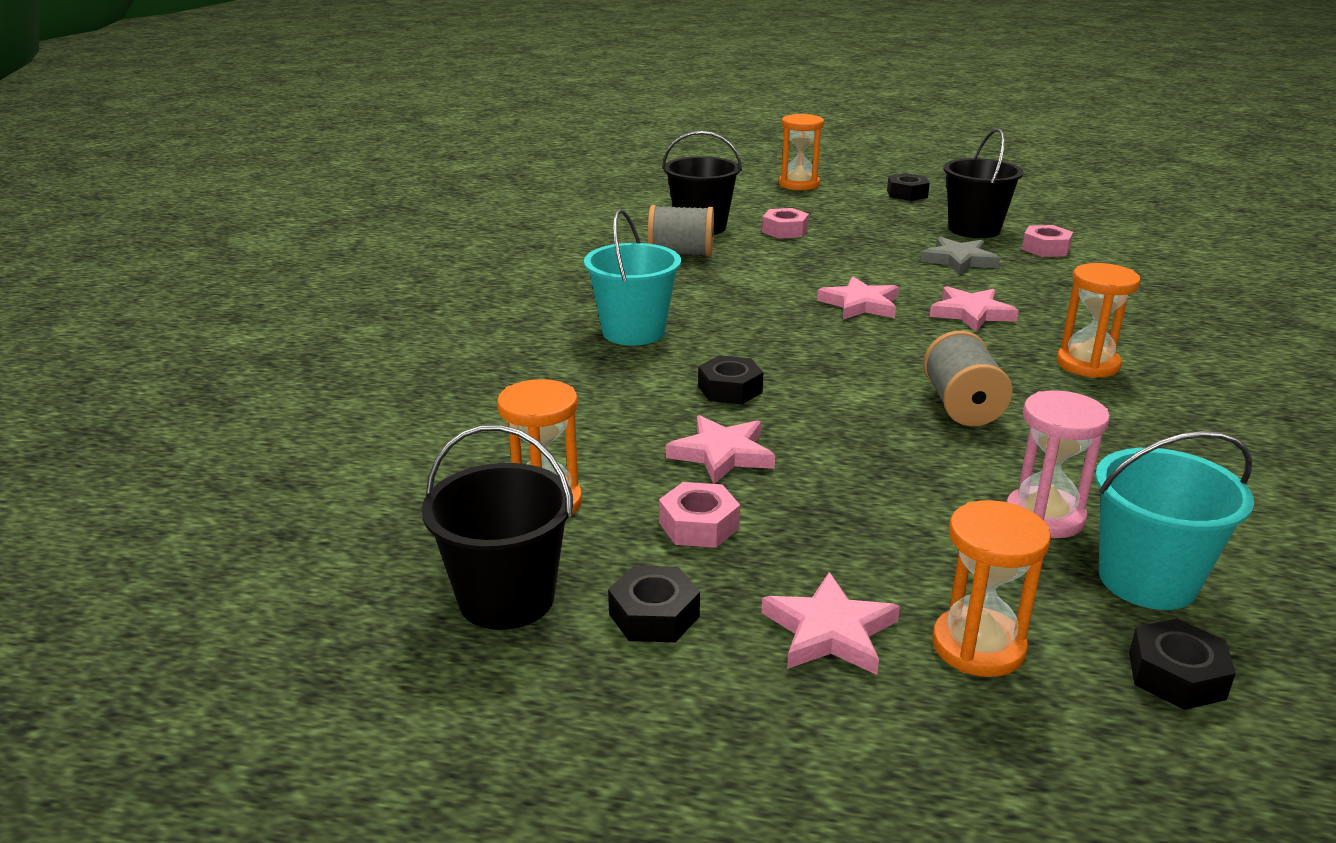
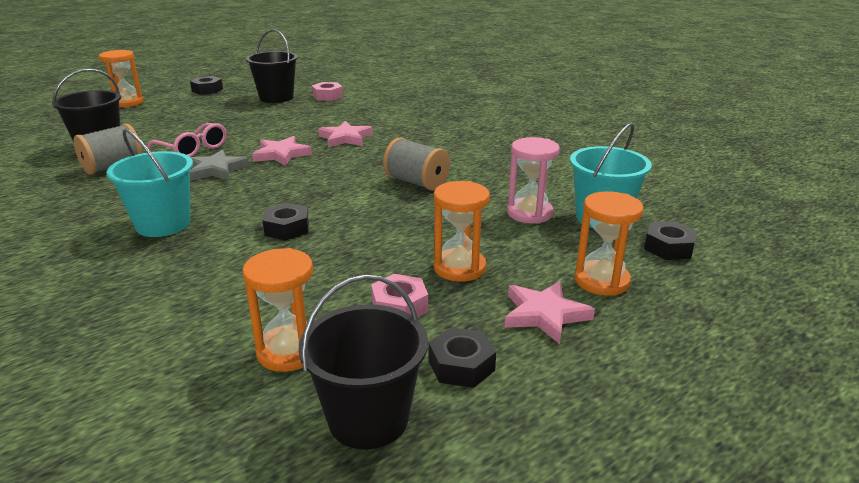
camera: 50 degrees left, 0 degrees up
(722, 454) = (344, 264): pink star -> none
(780, 262) = (193, 149): none -> pink glasses
(784, 231) = (164, 131): pink nut -> none
(959, 260) = (295, 115): grey star -> grey star (216, 170)
(1087, 364) = (434, 141): orange hourglass -> orange hourglass (459, 268)

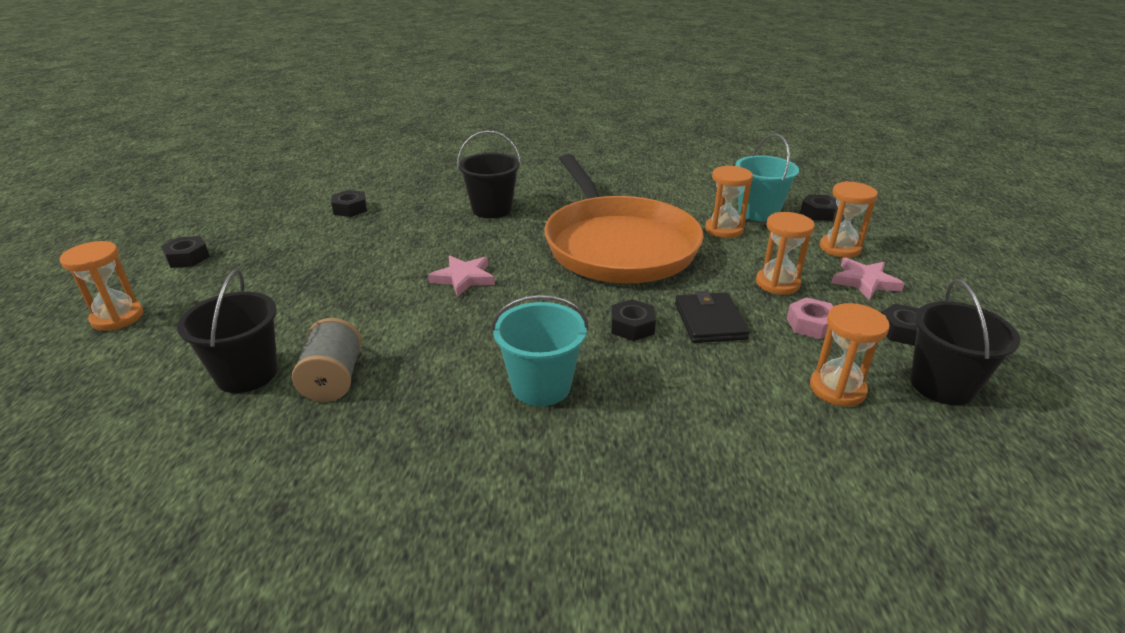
camera: 50 degrees left, 5 degrees up
(193, 149) = (366, 318): pink glasses -> none
(216, 170) = (447, 321): grey star -> none
(276, 97) = (300, 231): black bucket -> black bucket (492, 209)
(327, 96) = (350, 209): pink nut -> black nut
(338, 256) = (710, 321): none -> black wallet
(345, 138) = (475, 238): pink star -> none
(416, 182) = (618, 245): grey spool -> orange pan
(529, 213) = (724, 229): pink hourglass -> orange hourglass

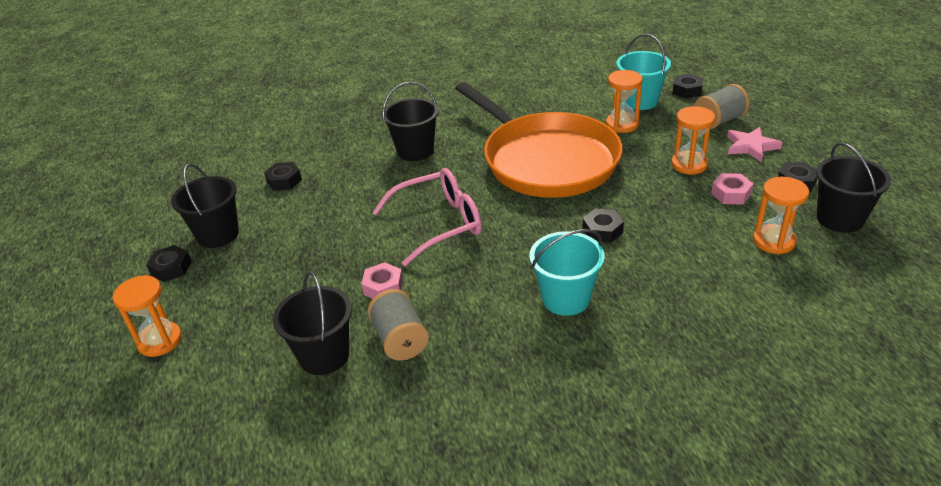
camera: 15 degrees left, 5 degrees up
(253, 239) = (218, 234): none -> black bucket
(360, 323) = (383, 287): none -> pink nut
(463, 278) = (439, 223): pink star -> pink glasses
(710, 321) = (657, 210): black wallet -> none
(840, 248) = (719, 121): orange hourglass -> grey spool

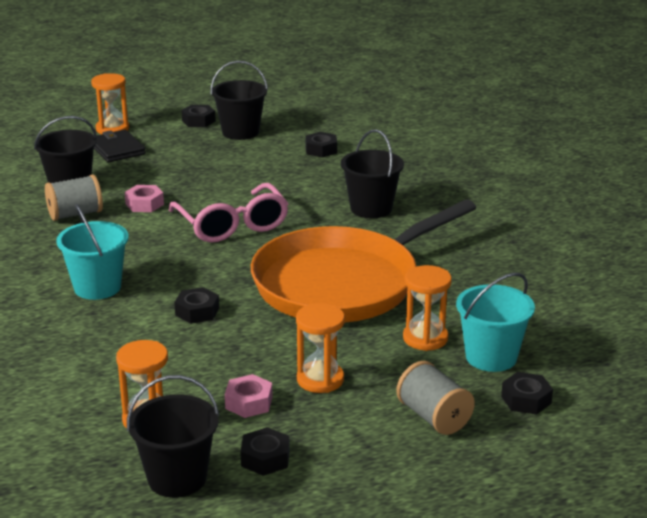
camera: 85 degrees right, 10 degrees down
(227, 328) = (117, 149): none -> black wallet
(751, 146) = (360, 435): pink star -> none

